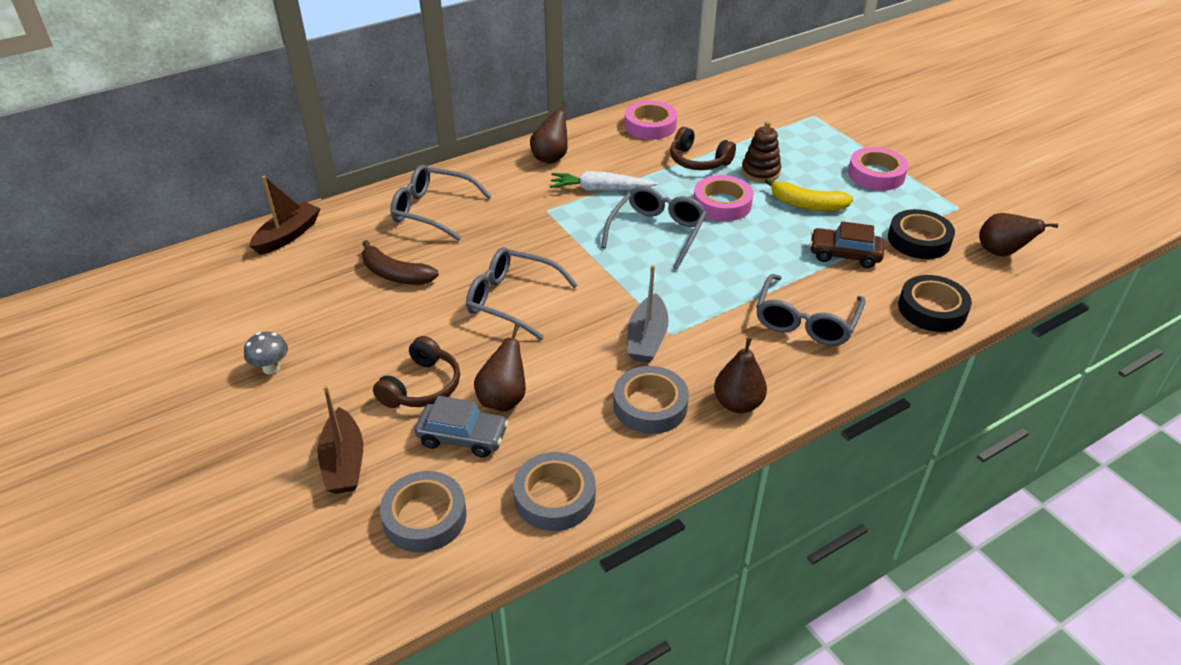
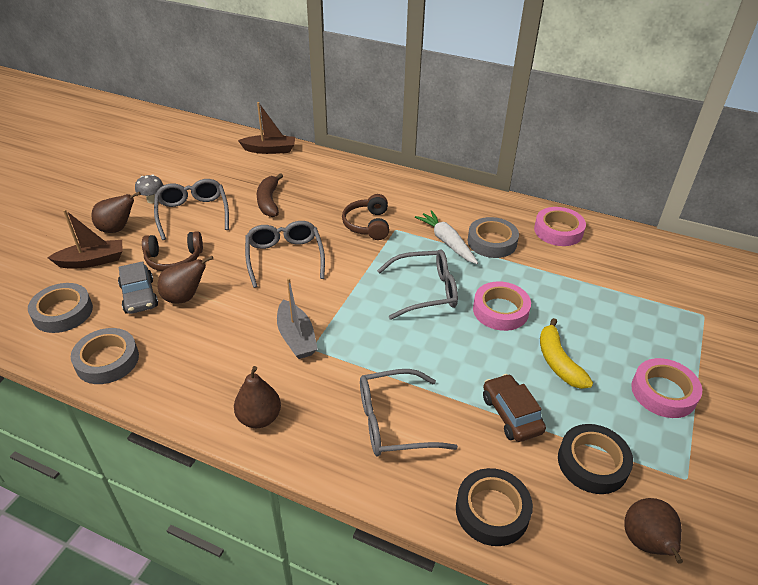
camera: 55 degrees right, 0 degrees up
(344, 462) = (92, 261): brown boat -> brown boat turned 150 degrees counterclockwise
(432, 210) = (345, 185): grey glasses -> grey glasses (193, 213)
(551, 158) = (458, 204): brown pear -> brown pear (117, 229)
(647, 338) = (296, 337): grey boat -> grey boat turned 90 degrees counterclockwise
(650, 405) = (224, 369): grey tape -> grey tape (492, 242)
(698, 161) = (543, 274): brown headphones -> brown headphones (367, 225)
(760, 172) = (572, 315): brown stacking toy -> none

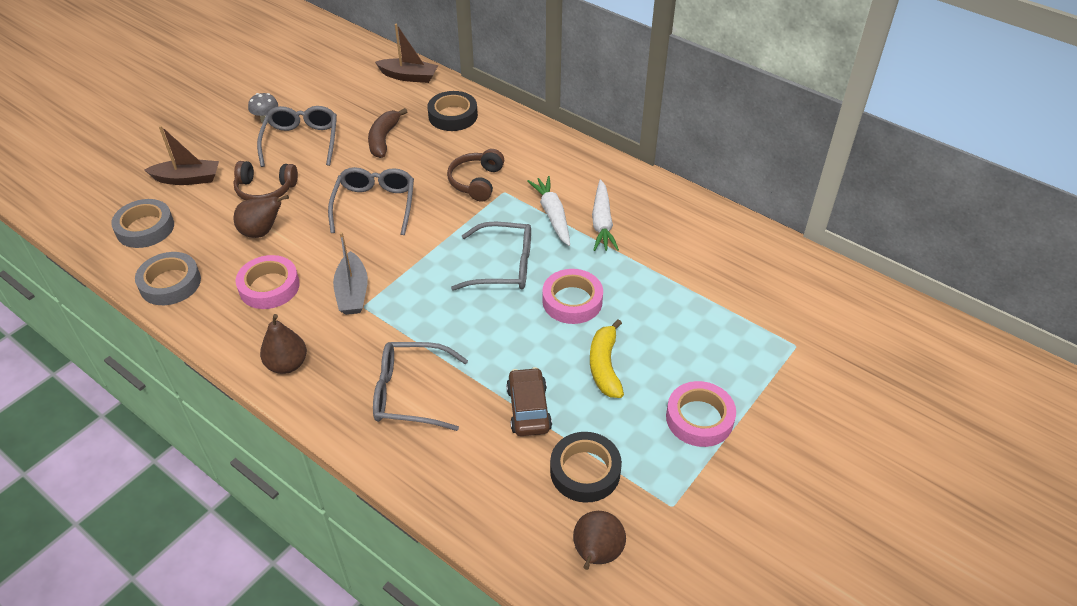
camera: 15 degrees right, 5 degrees up
(117, 229) = (222, 147): brown pear -> none
(139, 296) = (220, 223): grey car -> none
(492, 242) = (602, 223): grey tape -> white carrot
(492, 511) = (464, 493): black tape -> black tape (453, 116)
(558, 231) = (684, 222): pink tape -> pink tape (269, 287)

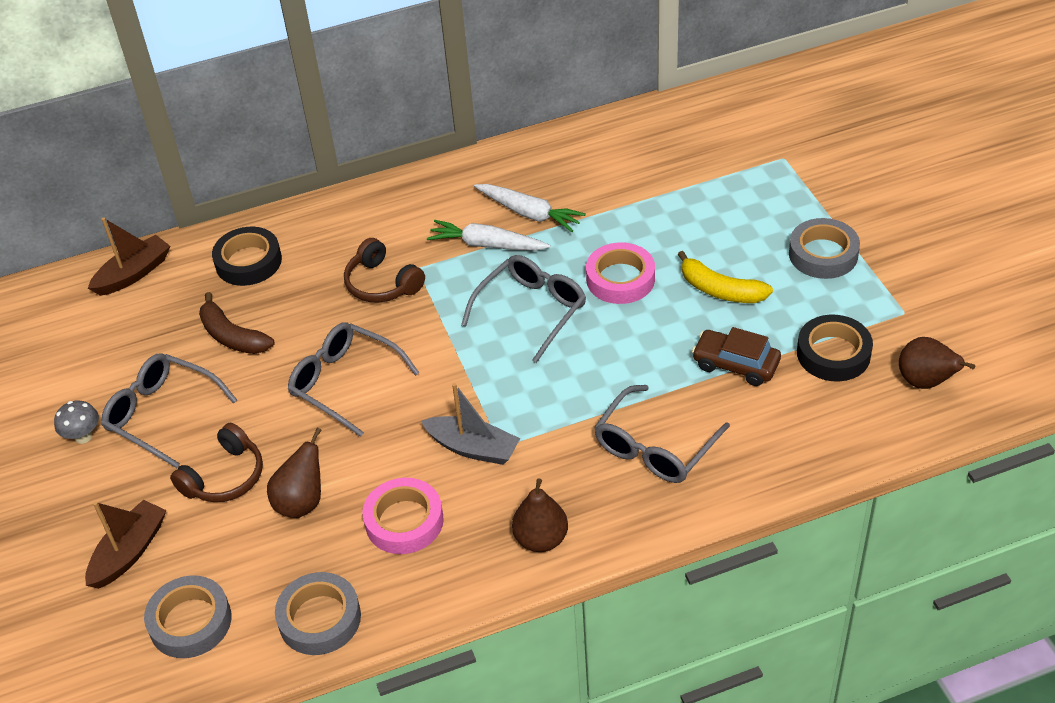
camera: 55 degrees left, 0 degrees up
(699, 418) = (823, 254): pink tape -> grey tape

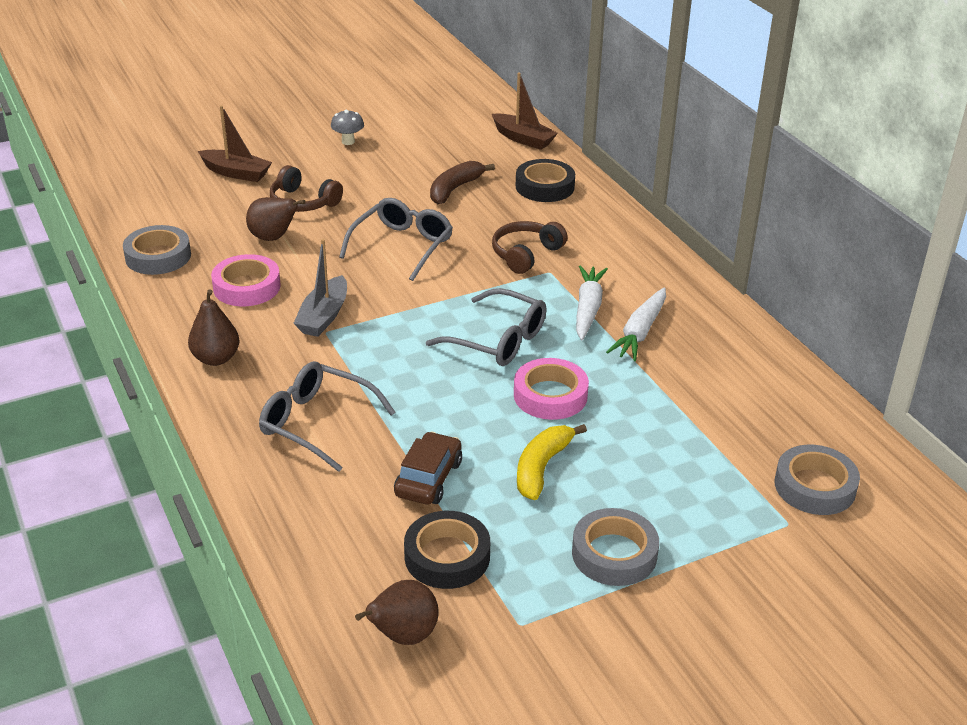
camera: 80 degrees right, 10 degrees down
(162, 414) = (369, 169): grey glasses -> none
(190, 622) = (168, 204): grey tape -> grey tape (814, 486)

